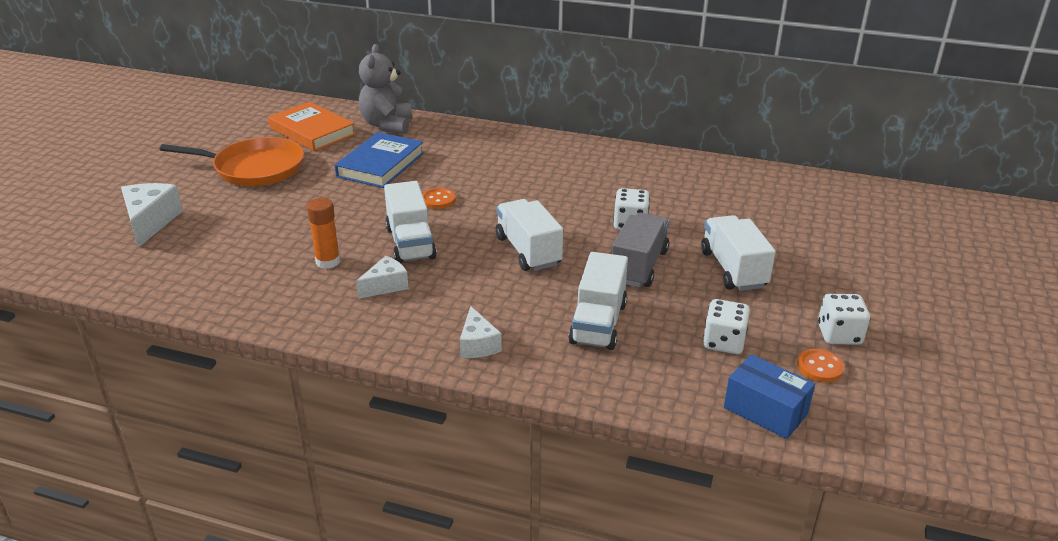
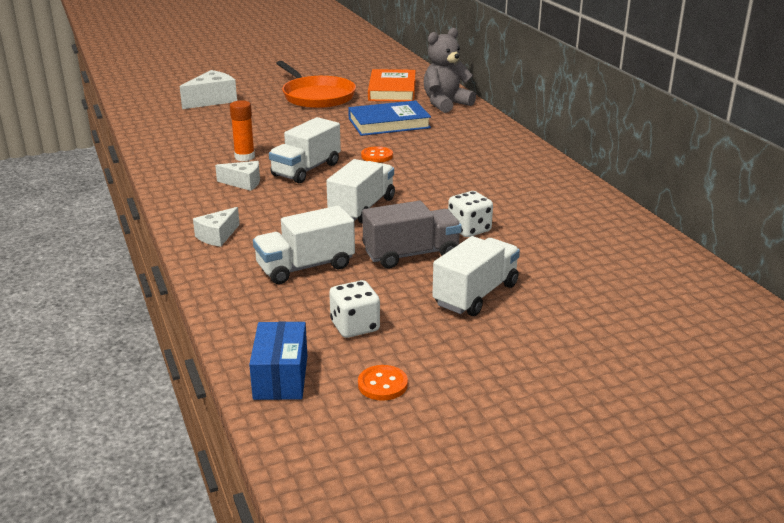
camera: 50 degrees right, 5 degrees down
(839, 335) = (451, 379): white dice -> none

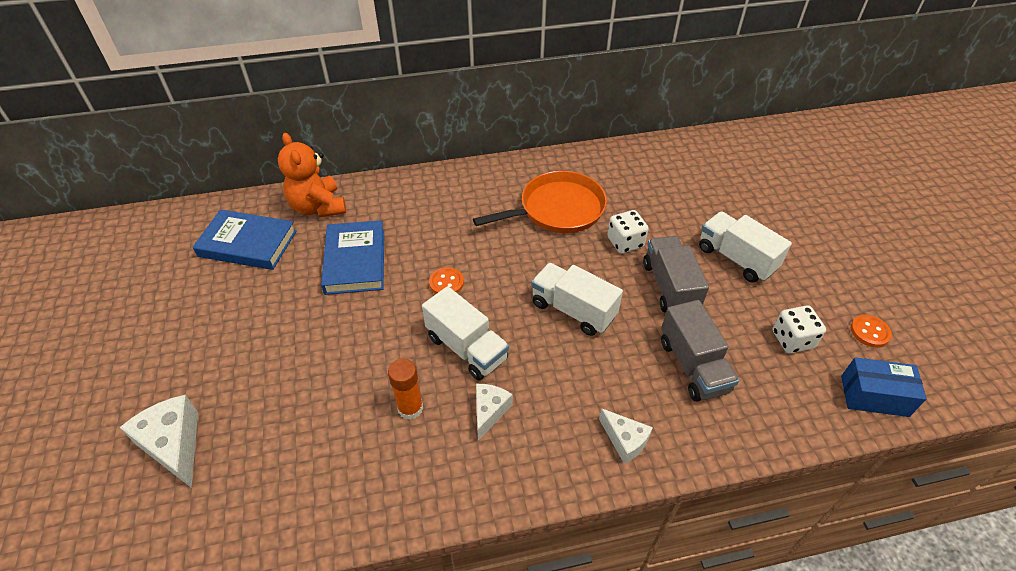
camera: 80 degrees left, 20 degrees up
(305, 267) = (693, 366): white truck -> grey truck
(317, 96) = (229, 318): orange pan -> orange pan (558, 209)
(392, 90) = (248, 244): orange book -> blue book
(445, 104) = (318, 207): grey teddy bear -> orange teddy bear

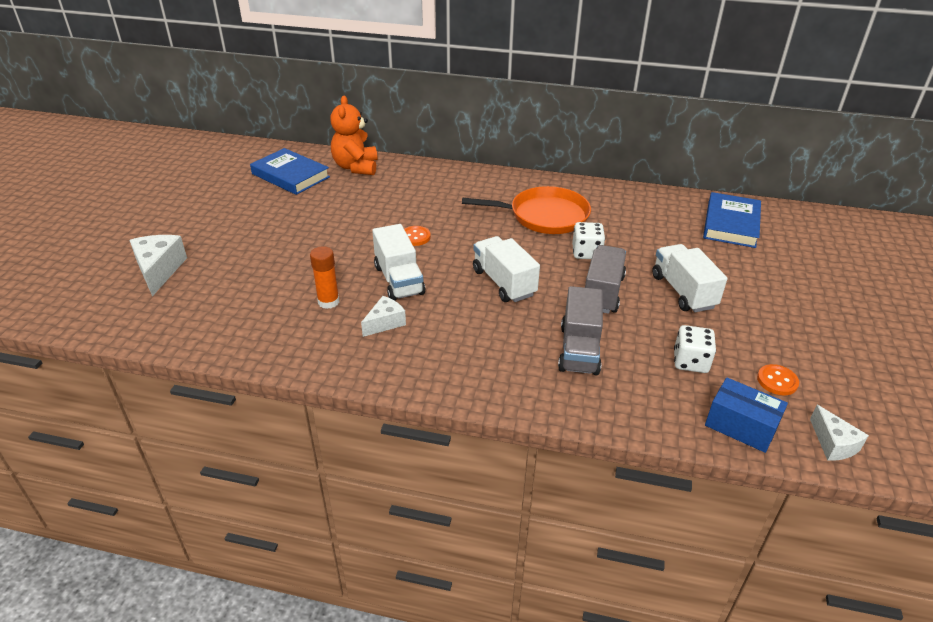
camera: 25 degrees right, 10 degrees down
(355, 261) = (357, 205): blue book -> blue book (731, 224)
(625, 440) = (478, 376): white cheese -> white cheese (833, 444)

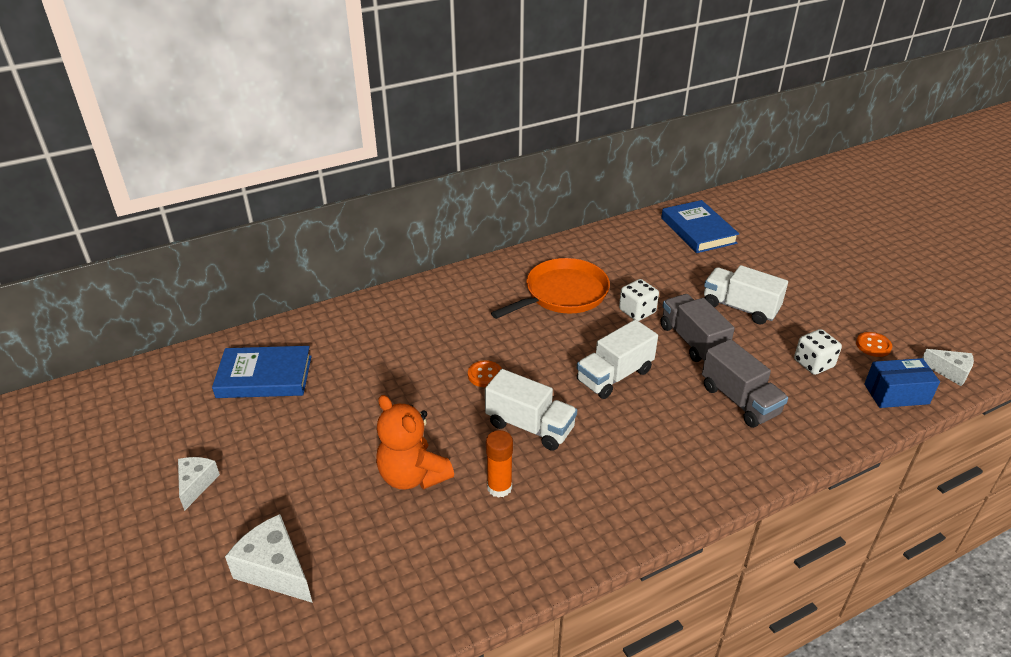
camera: 40 degrees left, 0 degrees up
(356, 167) = (323, 331): orange teddy bear -> orange teddy bear (413, 476)
(385, 323) = (575, 474): white cheese -> white cheese (196, 484)
(504, 282) = (614, 376): white truck -> white truck turned 60 degrees counterclockwise

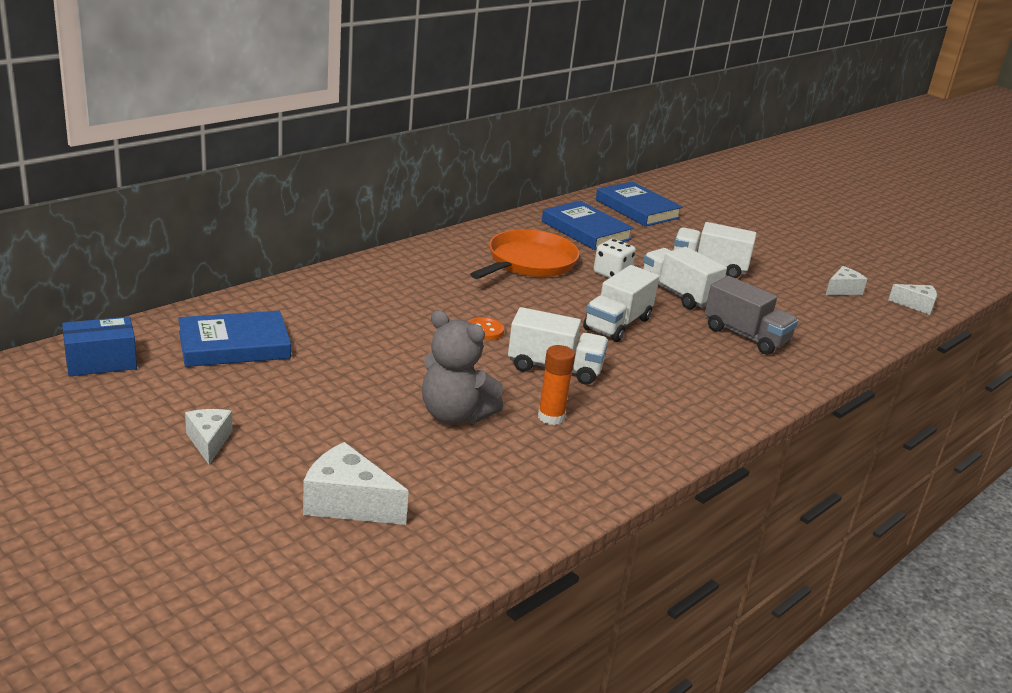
camera: 20 degrees left, 10 degrees down
(413, 476) = (455, 415): orange teddy bear -> grey teddy bear
(634, 256) = (585, 230): none -> blue book
(692, 341) = (678, 294): grey truck -> white truck
(813, 363) = (797, 305): white dice -> none
(873, 345) = (842, 290): orange button -> white cheese
(896, 394) = (879, 323): blue box -> blue box (101, 362)

